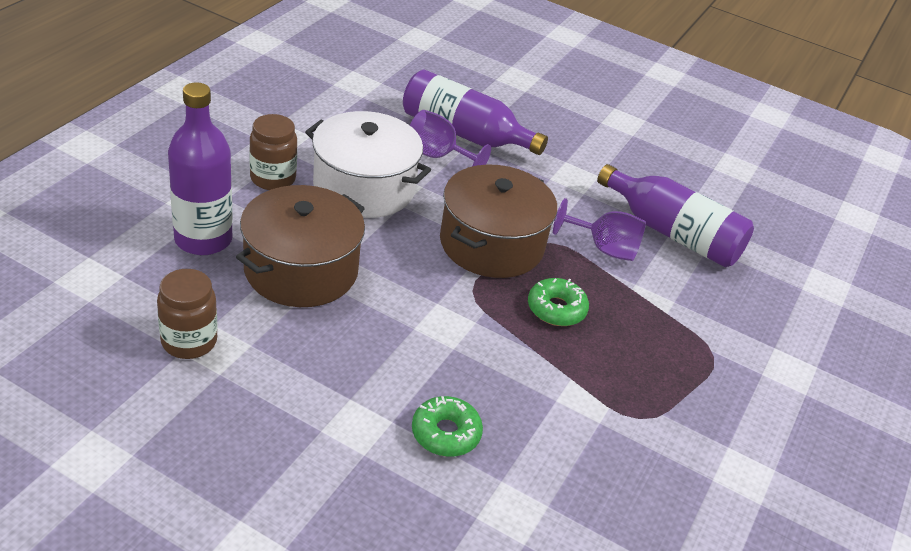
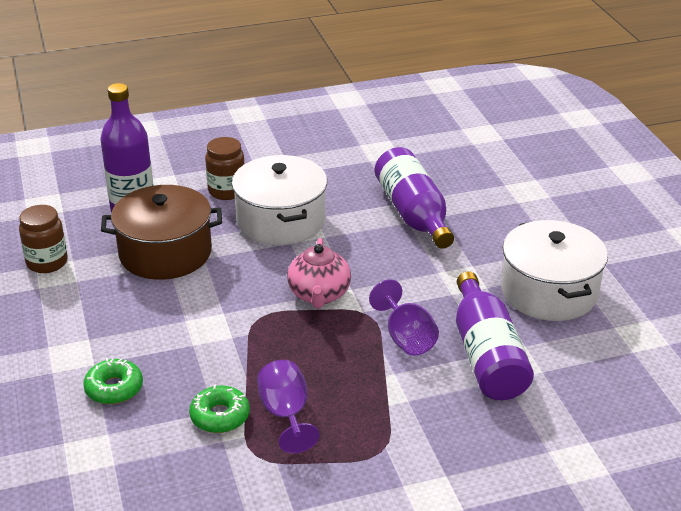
camera: 50 degrees right, 5 degrees down
(437, 156) = (367, 221): purple goblet -> purple goblet (286, 415)
(491, 244) = (319, 295): brown pot -> pink teapot
(556, 309) = (302, 358): green donut -> green donut (220, 416)
(642, 159) = (549, 292): none -> white pot

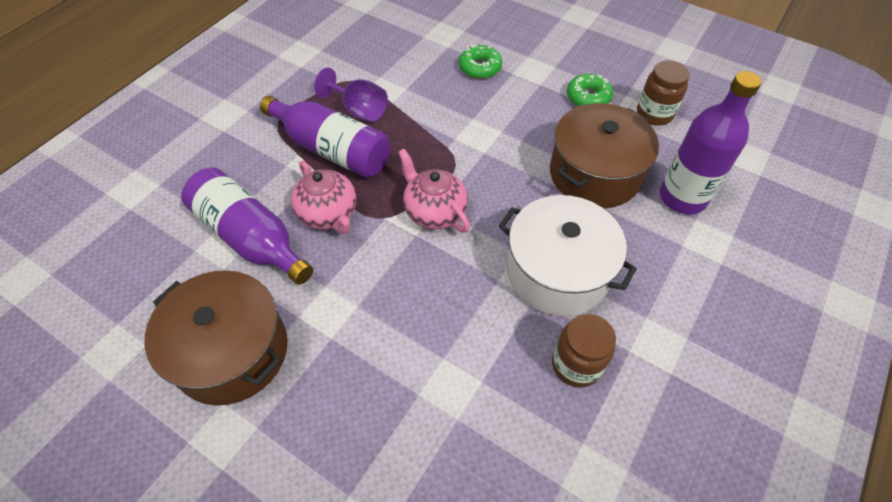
camera: 140 degrees right, 20 degrees up
(220, 416) = (398, 87): green donut -> green donut (588, 97)
(227, 191) = (649, 275): brown jar -> brown jar (576, 365)
(406, 338) = (329, 214): purple goblet -> pink teapot
(413, 214) = (448, 376): purple bottle -> purple bottle (331, 149)
(549, 292) = (232, 352): white pot -> brown pot

